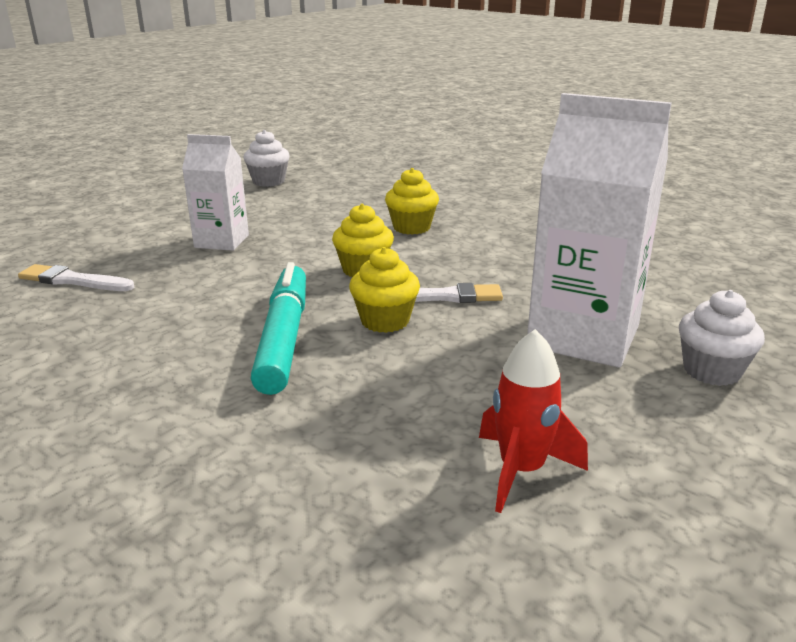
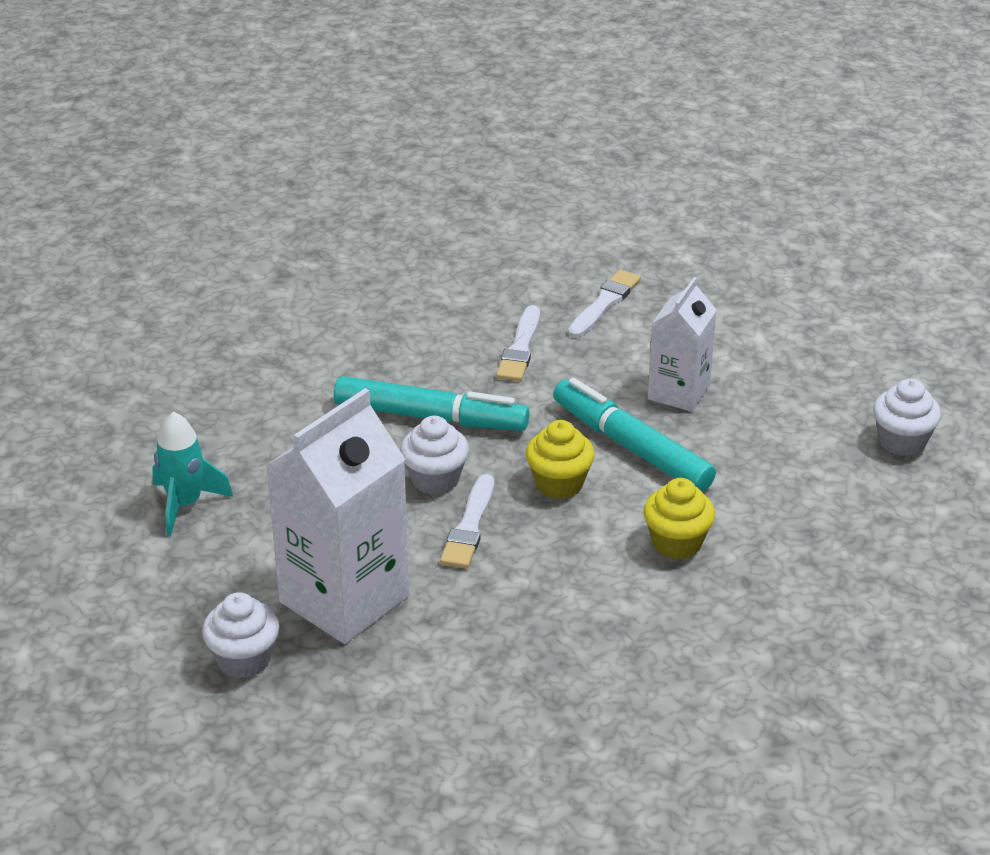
camera: 105 degrees right, 10 degrees up
(152, 309) = (520, 348): none -> white brush
(302, 250) = (631, 447): none -> turquoise marker
(385, 321) = (435, 479): yellow cupcake -> white cupcake
(521, 471) = (185, 504): red rocket -> turquoise rocket

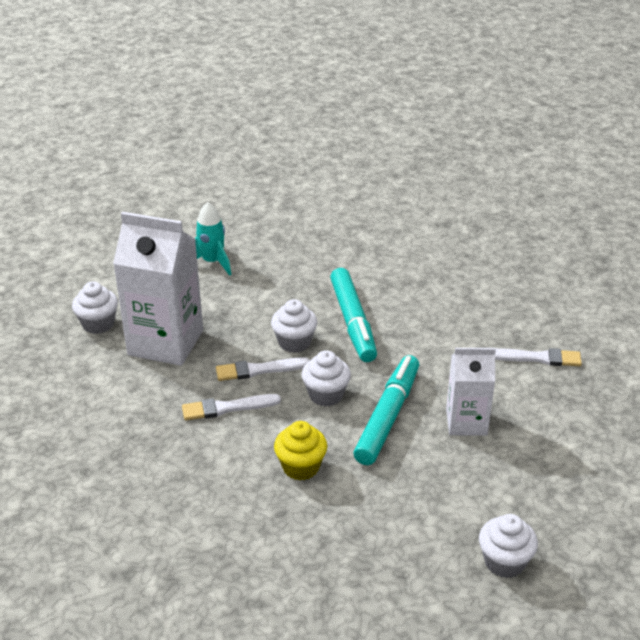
camera: 65 degrees right, 0 degrees up
(520, 348) = (454, 336): white brush -> white brush (227, 408)
(559, 483) = (326, 395): yellow cupcake -> white cupcake

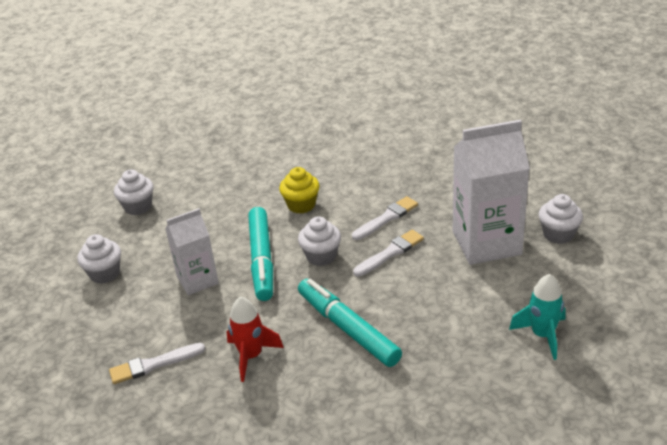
camera: 155 degrees right, 0 degrees up
(294, 342) = (383, 287): white cupcake -> white cupcake (104, 273)
(448, 332) = (251, 356): none -> red rocket

